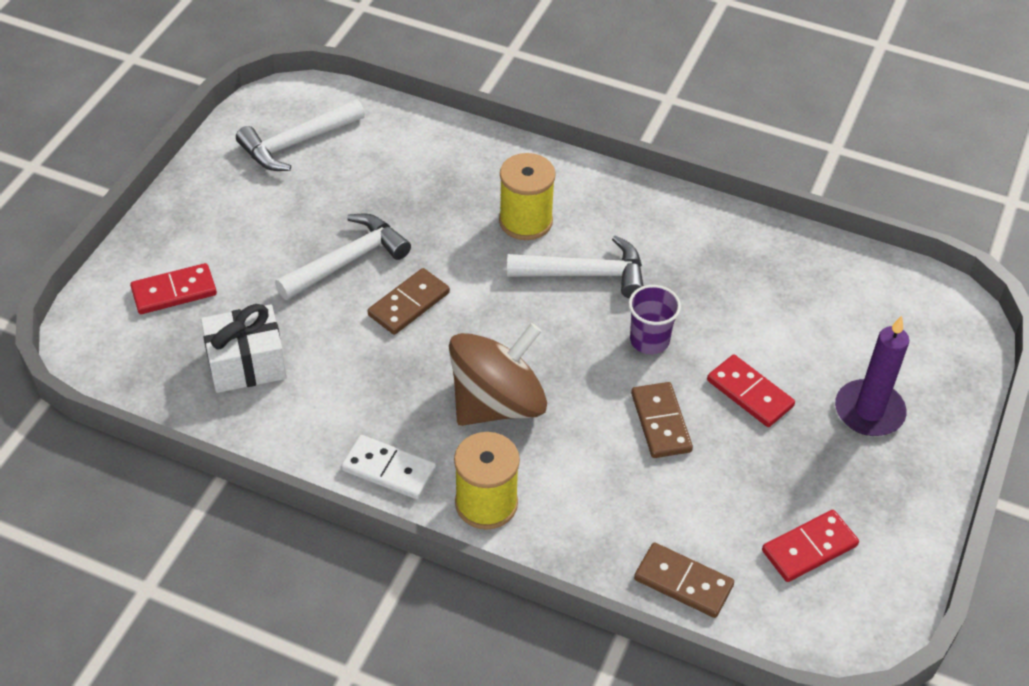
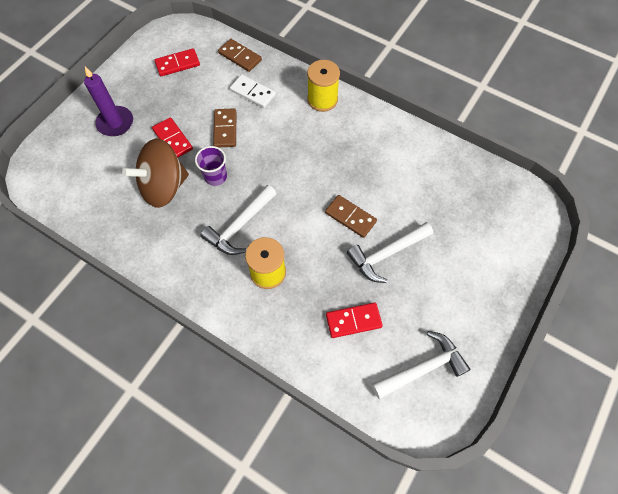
camera: 170 degrees left, 15 degrees up
(174, 291) = (494, 243): red domino -> red domino (353, 321)
(247, 364) = (445, 188): white gift -> none
(389, 470) = (368, 121): white domino -> white domino (253, 92)
(409, 304) = (350, 217): brown domino -> brown domino turned 75 degrees clockwise
(497, 403) = (308, 149): brown spinning top -> brown spinning top (164, 187)
(585, 274) = (240, 226): white hammer -> white hammer turned 60 degrees counterclockwise

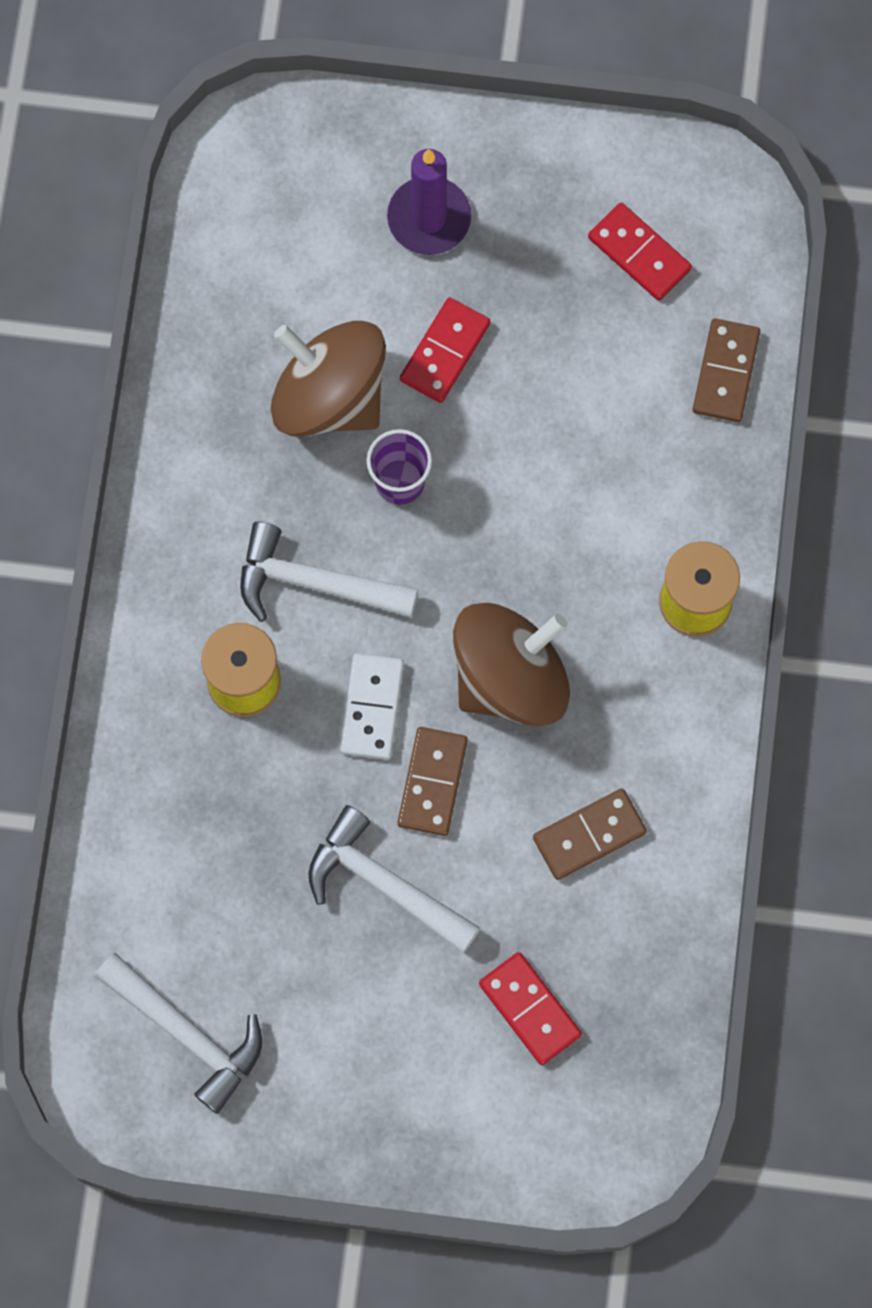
camera: 65 degrees right, 10 degrees up
(225, 129) = (520, 441): brown domino -> brown domino (589, 835)
(253, 92) = (641, 449): white domino -> white domino (372, 708)
(320, 171) = (510, 678): none -> brown spinning top
(353, 321) = (220, 877): red domino -> red domino (529, 1009)

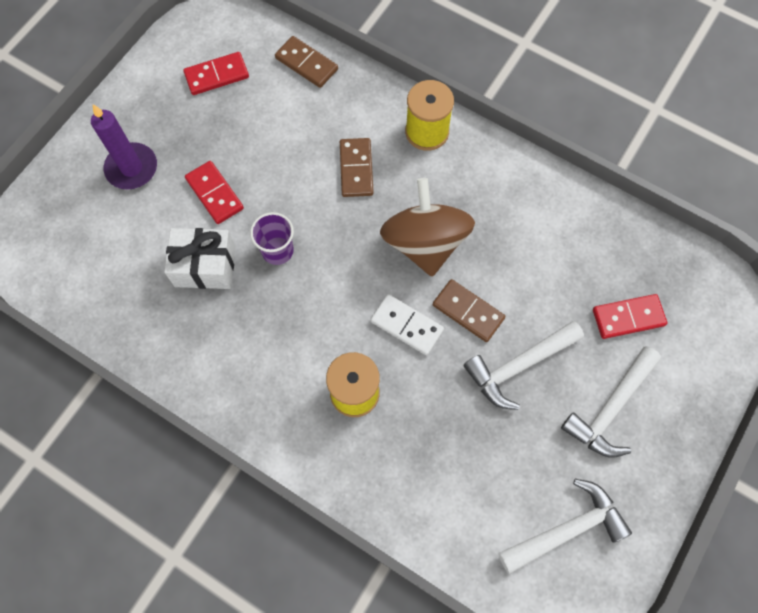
camera: 65 degrees left, 5 degrees down
(314, 583) = (314, 324): white hammer -> white hammer (610, 408)
(330, 396) = (205, 266): brown spinning top -> white gift
(589, 835) = (536, 241): brown domino -> brown domino (356, 169)

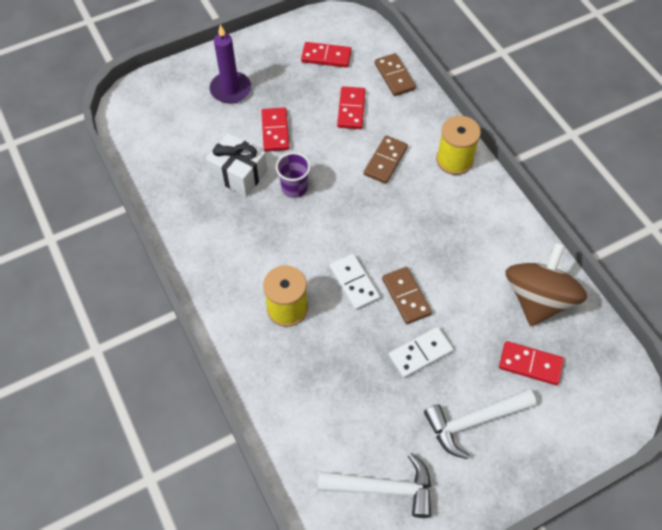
camera: 30 degrees right, 10 degrees down
(283, 126) = (351, 109): none -> red domino
(425, 243) = (404, 234): brown spinning top -> brown spinning top (538, 299)
(518, 366) = (420, 353): white hammer -> white domino

